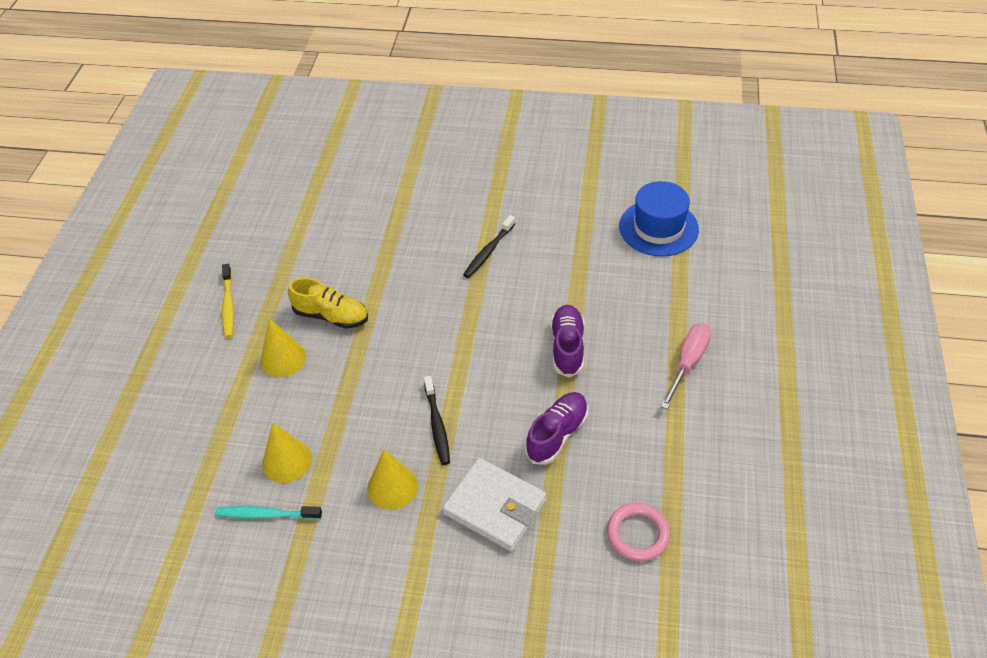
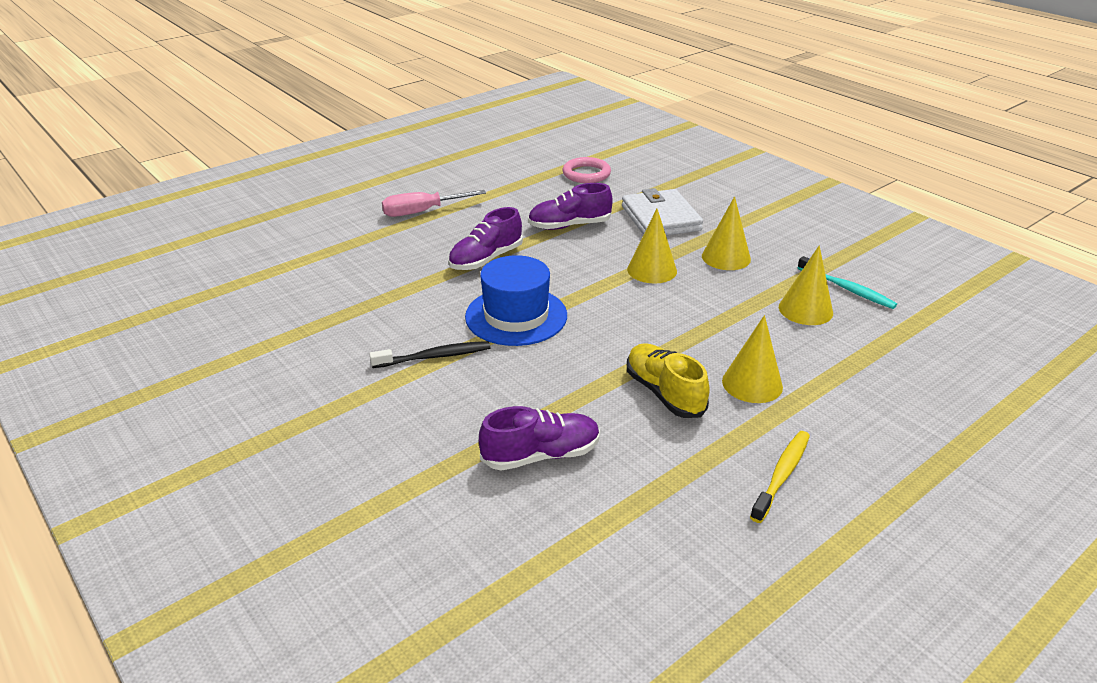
camera: 140 degrees left, 15 degrees down
(362, 237) = (541, 455): none -> purple shoe
(437, 425) = (652, 270): black toothbrush -> yellow cone
(658, 228) = (270, 287): blue hat -> blue hat (516, 316)

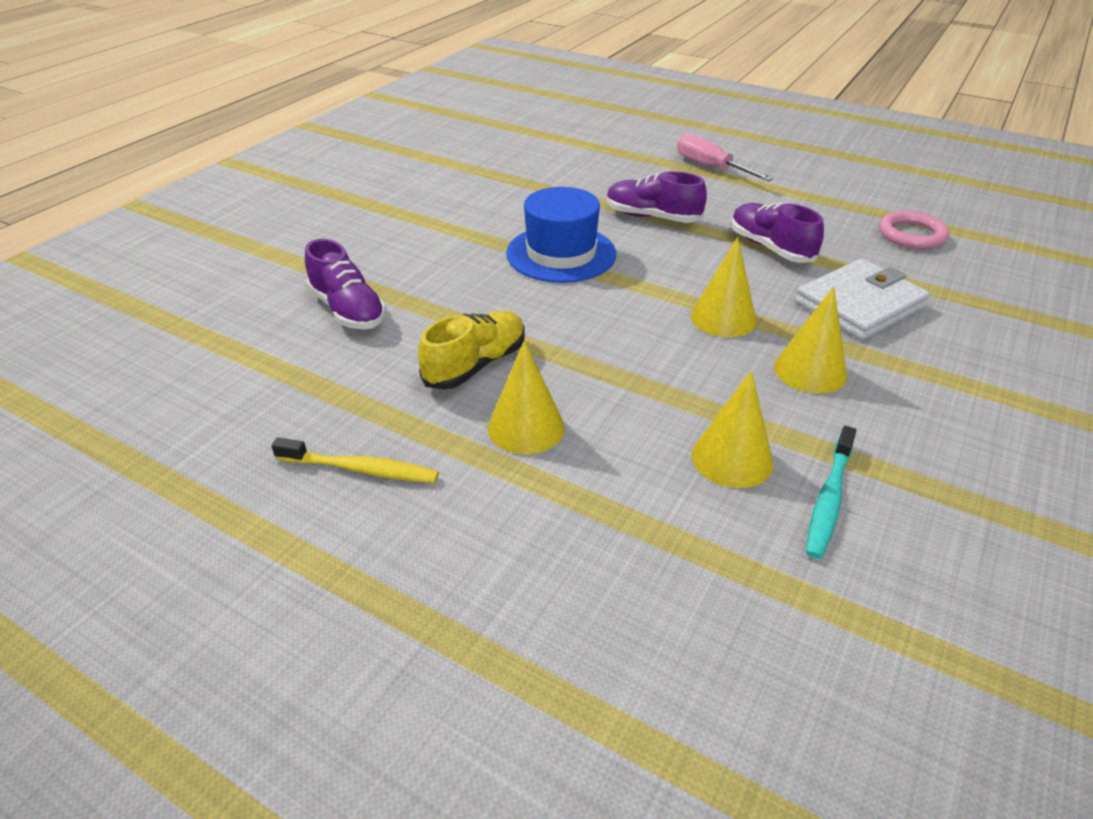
camera: 70 degrees right, 5 degrees up
(434, 356) = (469, 229): black toothbrush -> none

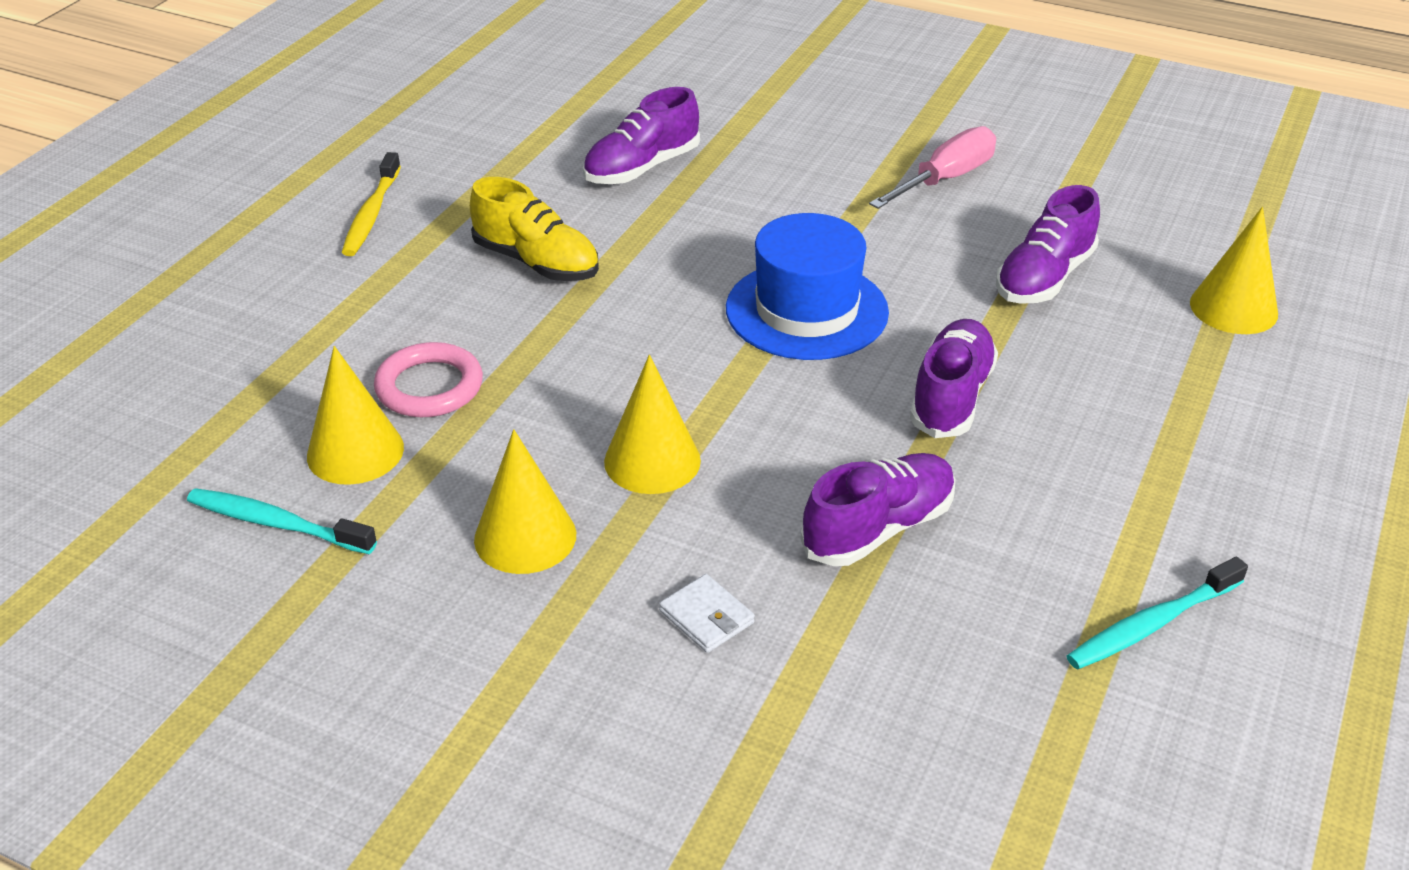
camera: 85 degrees right, 0 degrees up
(526, 427) = (424, 304): yellow cone -> yellow cone (1233, 308)
(539, 180) = (1044, 278): none -> purple shoe
(710, 167) = (1190, 472): pink screwdriver -> pink screwdriver (946, 179)
(820, 189) = (1151, 624): none -> turquoise toothbrush
(860, 305) = (706, 617): white wallet -> white wallet, size x0.44
(911, 235) = (984, 739): pink ring -> pink ring (429, 387)

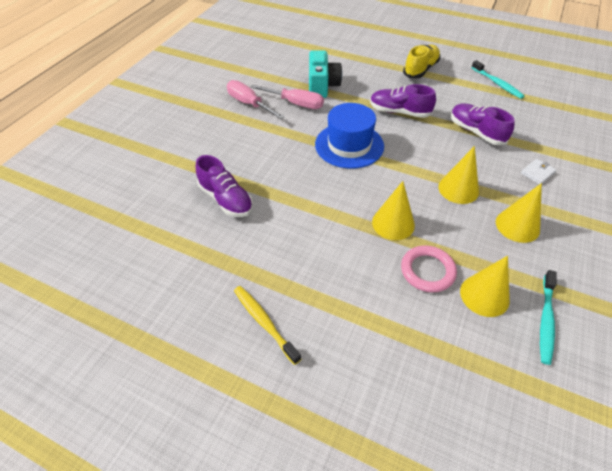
camera: 90 degrees left, 10 degrees up
(371, 214) = (264, 322): yellow toothbrush -> yellow toothbrush turned 135 degrees counterclockwise
(536, 262) = (316, 237): yellow shoe -> yellow shoe (420, 69)
(958, 239) = (296, 103): none -> pink screwdriver
(1044, 278) = (322, 86): purple shoe -> turquoise camera
(1233, 308) = (338, 51): yellow cone -> yellow cone (393, 223)

